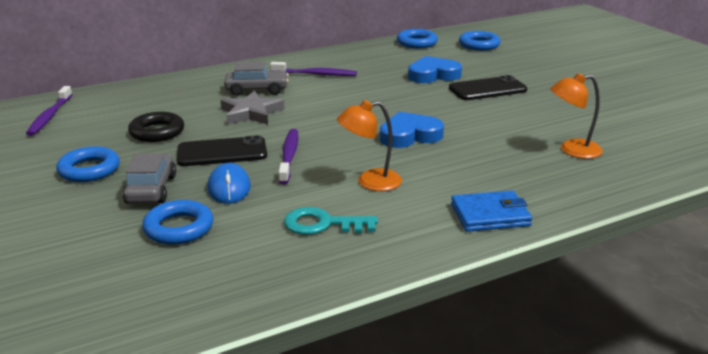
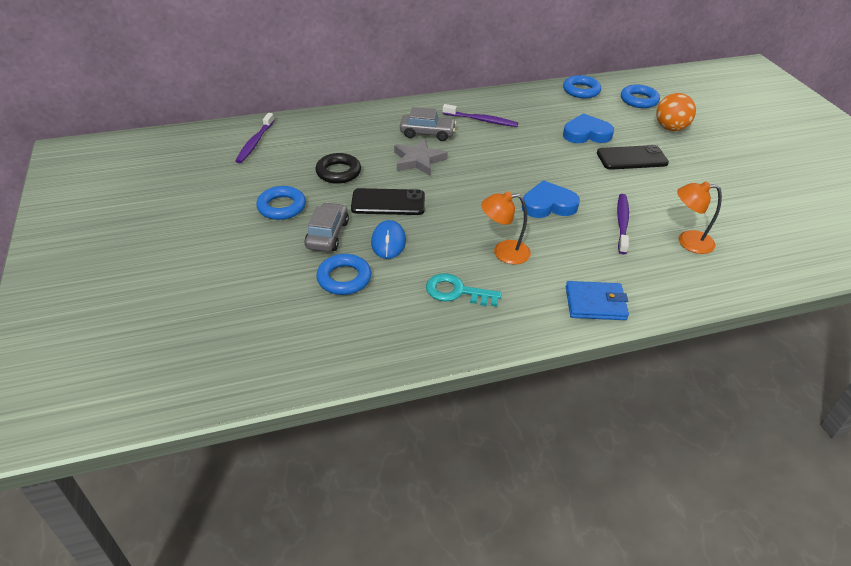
camera: 10 degrees right, 15 degrees up
(289, 156) = (442, 214): purple toothbrush -> purple toothbrush (622, 223)
(519, 63) = (670, 128): none -> orange ball

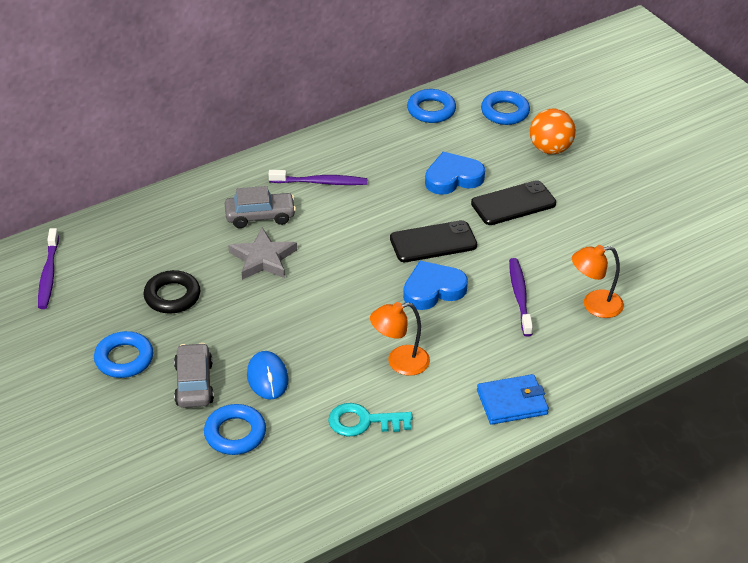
camera: 15 degrees left, 0 degrees up
(388, 202) = (248, 326): black phone -> black phone (433, 242)

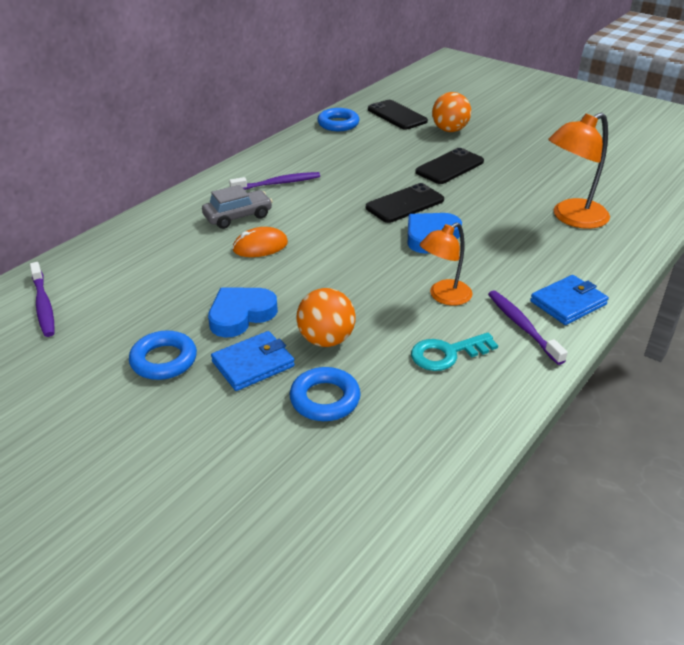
camera: 20 degrees left, 5 degrees down
(172, 296) = (187, 294): black ring -> none
(194, 383) = (253, 364): grey car -> blue wallet
(263, 258) = (260, 246): grey star -> orange mouse
(267, 377) = (326, 340): blue mouse -> orange ball
(453, 178) = (388, 160): blue heart -> blue heart (241, 315)
(505, 112) = (397, 115): blue ring -> black phone
(520, 296) = (507, 225): purple toothbrush -> purple toothbrush (522, 326)
(594, 305) = (571, 218): orange lamp -> orange lamp, size x1.51

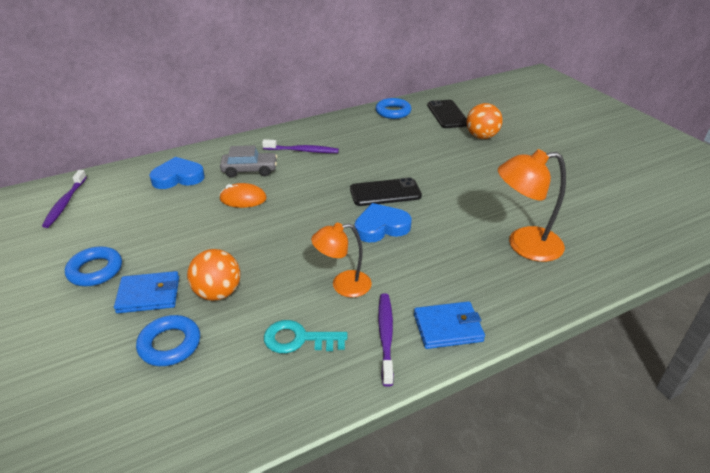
camera: 25 degrees right, 0 degrees up
(241, 315) = (178, 251): blue heart -> blue heart (178, 177)
(449, 167) = (452, 169): black phone -> none

